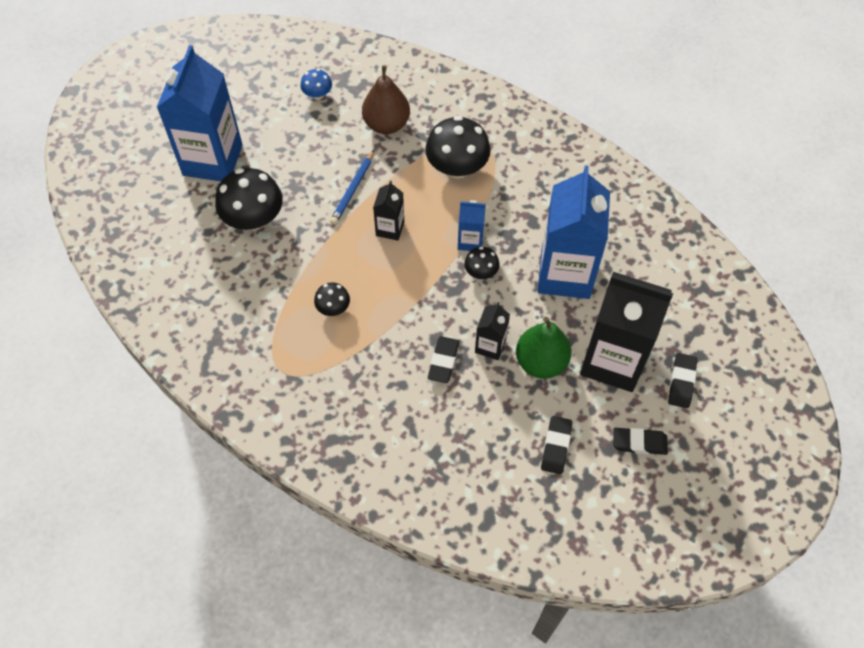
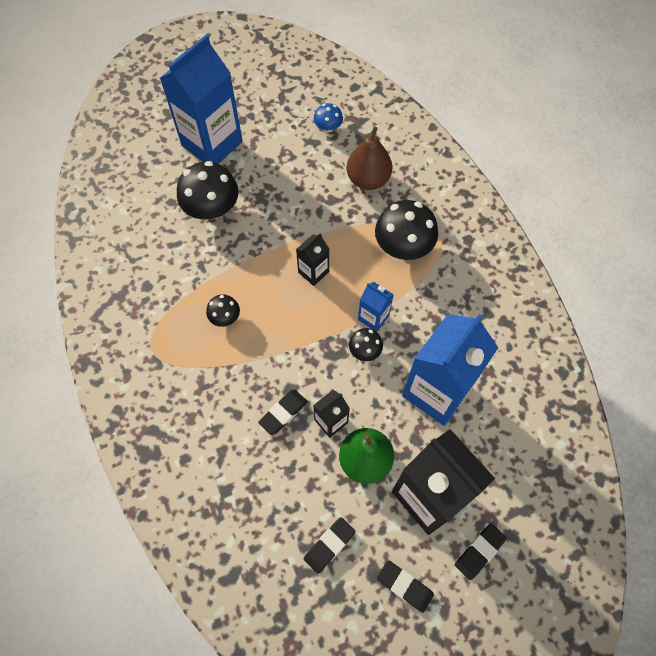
camera: 30 degrees right, 5 degrees up
(352, 189) = (304, 222): blue pencil -> none

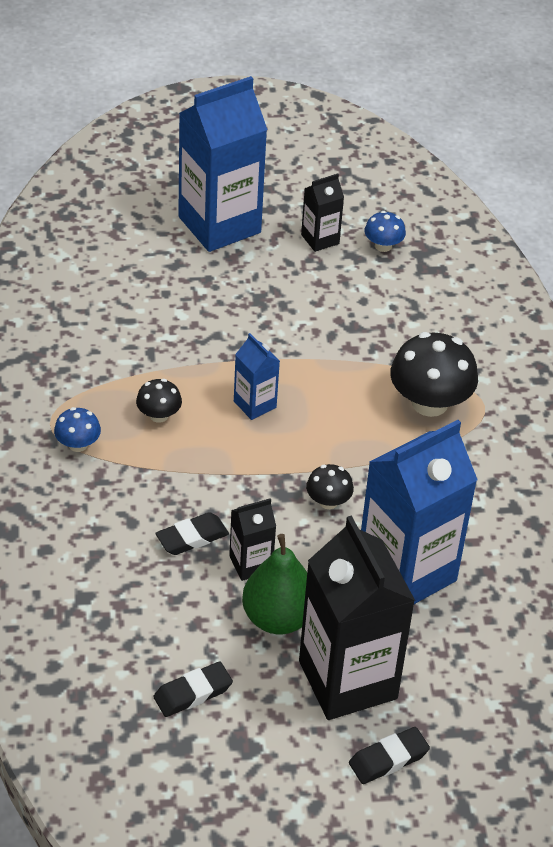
camera: 15 degrees right, 20 degrees down
(177, 361) = (78, 444): none -> blue mushroom
(212, 208) = (190, 295): black mushroom -> none
(313, 272) = (295, 399): black carton -> black carton (320, 239)
(368, 179) = (413, 317): brown pear -> none
(373, 317) = (355, 469): blue carton -> blue carton (255, 404)
(404, 586) = (273, 765): black eraser -> none

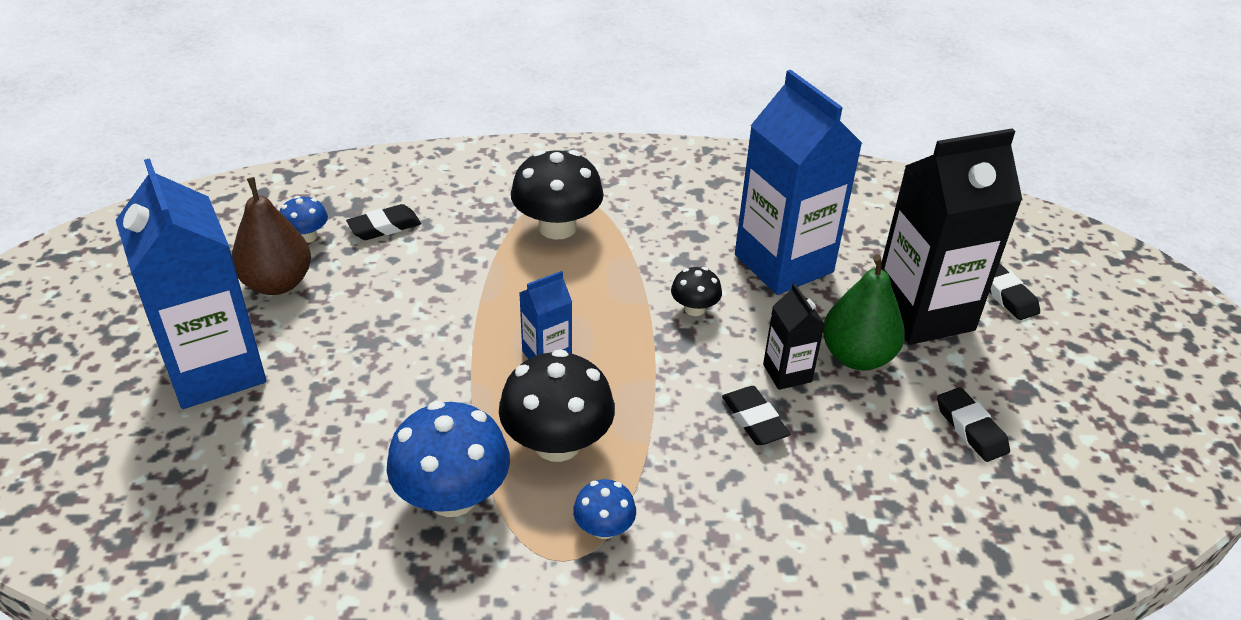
camera: 85 degrees left, 5 degrees down
(105, 362) = (453, 496): none -> blue mushroom
(159, 415) = (557, 443): black mushroom -> black mushroom, size x1.94
(320, 239) = (277, 283): black carton -> brown pear
(406, 290) = (384, 227): none -> black eraser

